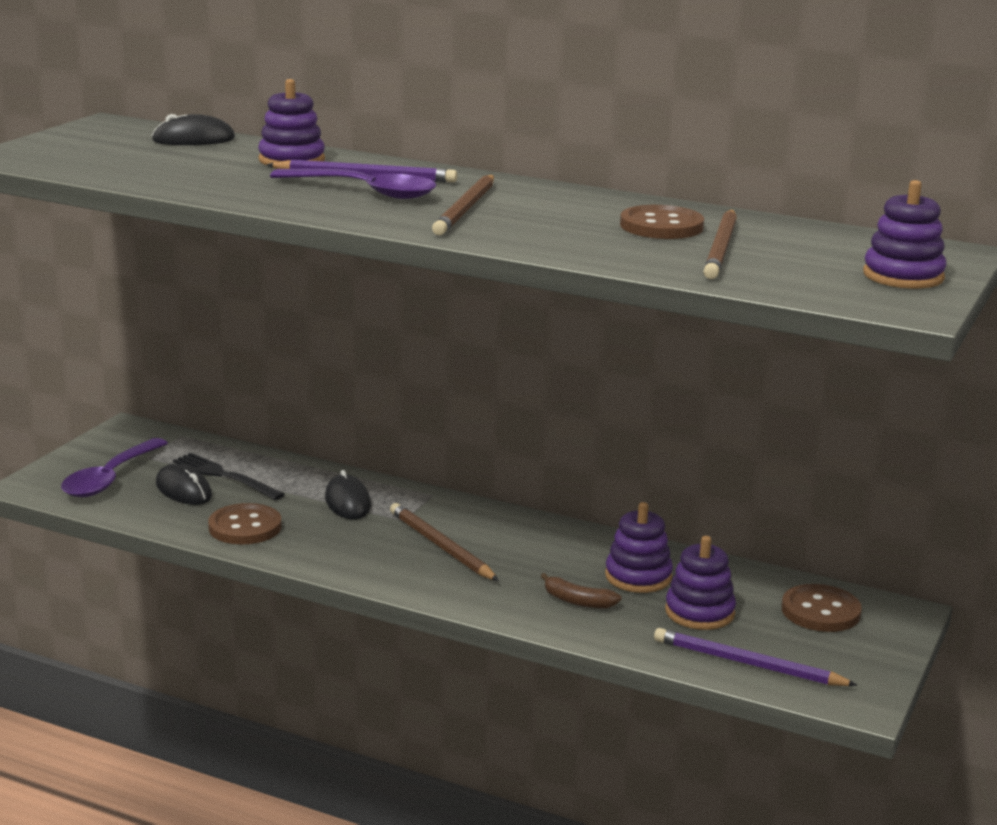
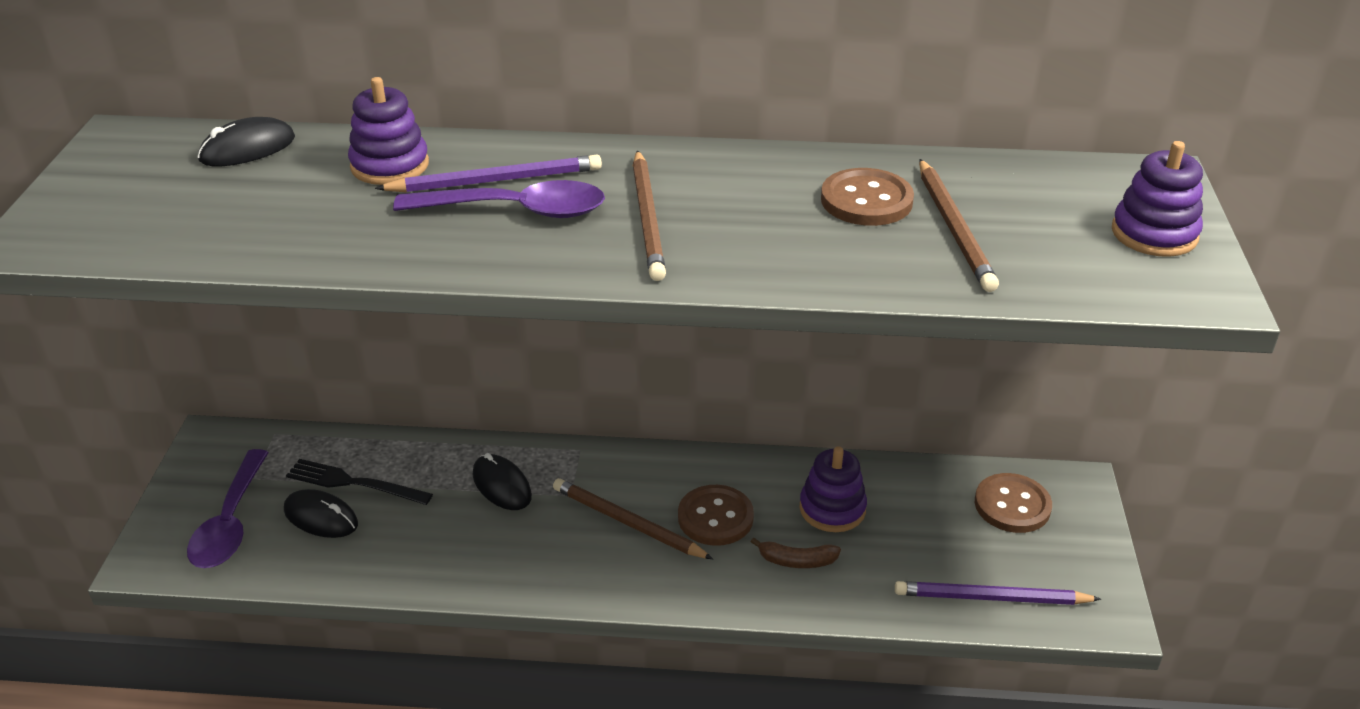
camera: 20 degrees left, 15 degrees up
(245, 527) = (416, 555): brown button -> brown button (715, 517)
(699, 612) = (912, 541): purple stacking toy -> none

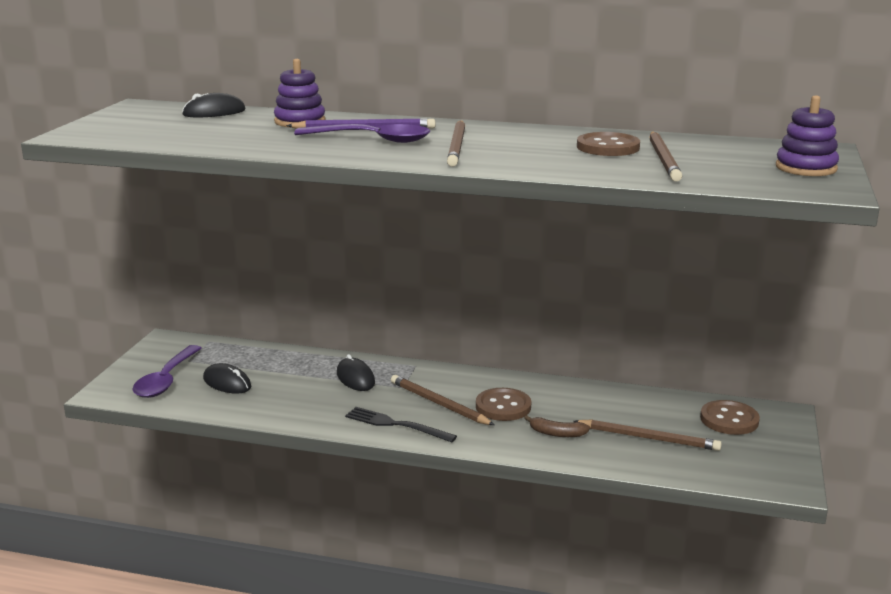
camera: 10 degrees right, 15 degrees down
(354, 483) = (255, 368): black fork -> black fork (396, 425)
(832, 509) = (591, 410): purple stacking toy -> none
(917, 554) = (648, 438): none -> brown pencil
(991, 598) = (699, 466): purple pencil -> none

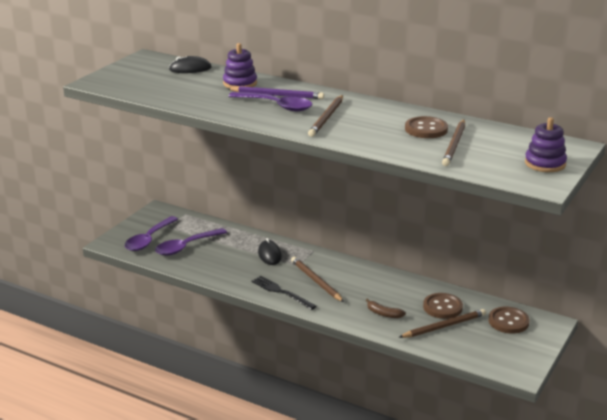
camera: 15 degrees right, 5 degrees up
(227, 383) = (186, 247): black mouse -> purple spoon
(503, 406) = (357, 289): brown button -> brown button (442, 307)
(648, 438) = (444, 326): brown pencil -> brown pencil turned 60 degrees counterclockwise

